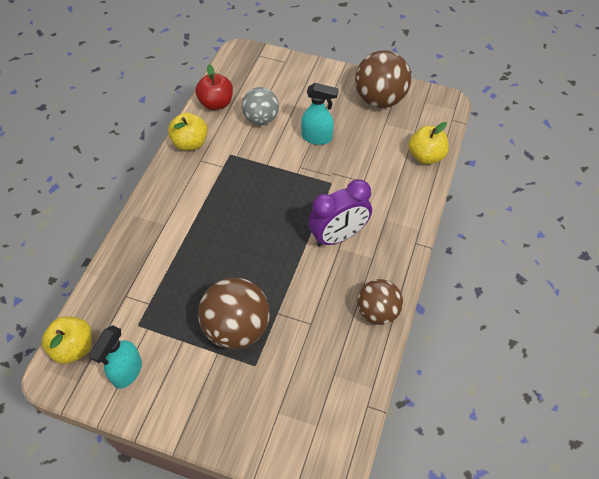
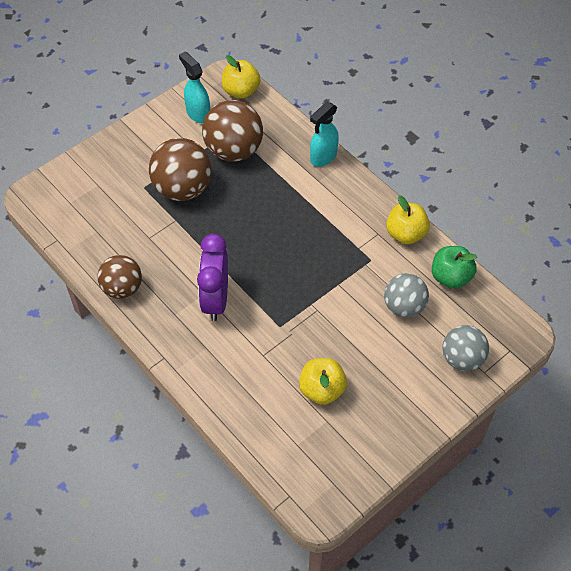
camera: 120 degrees right, 0 degrees up
(216, 103) = (450, 277): red apple -> green apple
(282, 75) = (462, 359): none -> grey ball
(317, 138) = (346, 344): turquoise spray bottle -> turquoise spray bottle (323, 157)
(380, 99) = (366, 437): brown ball -> brown ball (234, 150)
(426, 156) = (256, 433): yellow apple -> yellow apple (322, 390)

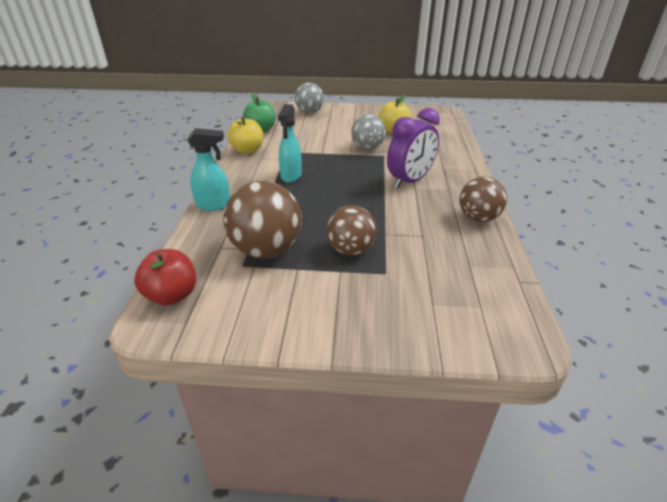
camera: 135 degrees left, 20 degrees down
(183, 189) = (351, 250): brown ball -> brown ball, size x0.66
(198, 113) = (244, 304): turquoise spray bottle -> turquoise spray bottle (291, 176)
(241, 91) = (172, 295): yellow apple -> red apple
(404, 307) = (303, 132): grey ball -> grey ball (367, 148)

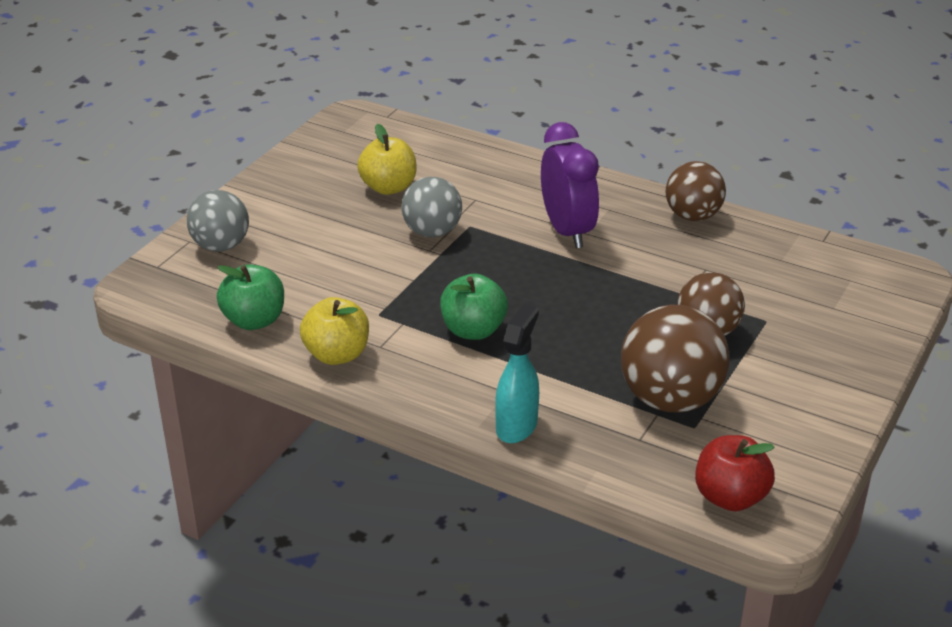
camera: 65 degrees left, 0 degrees up
(291, 176) = (473, 330): turquoise spray bottle -> green apple

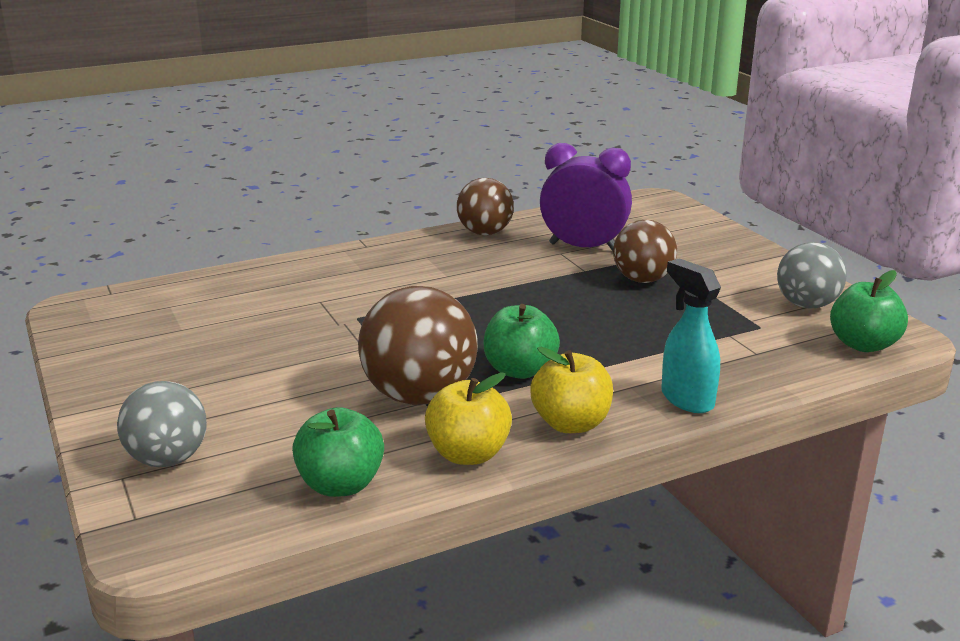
camera: 55 degrees left, 10 degrees down
(388, 187) = (230, 332): yellow apple -> yellow apple (571, 423)
(432, 232) = (338, 336): grey ball -> grey ball (806, 305)
(567, 231) = (431, 281): purple clock -> purple clock (583, 247)
(670, 399) = (716, 323): brown ball -> brown ball (419, 396)
(730, 497) = (863, 344): red apple -> green apple

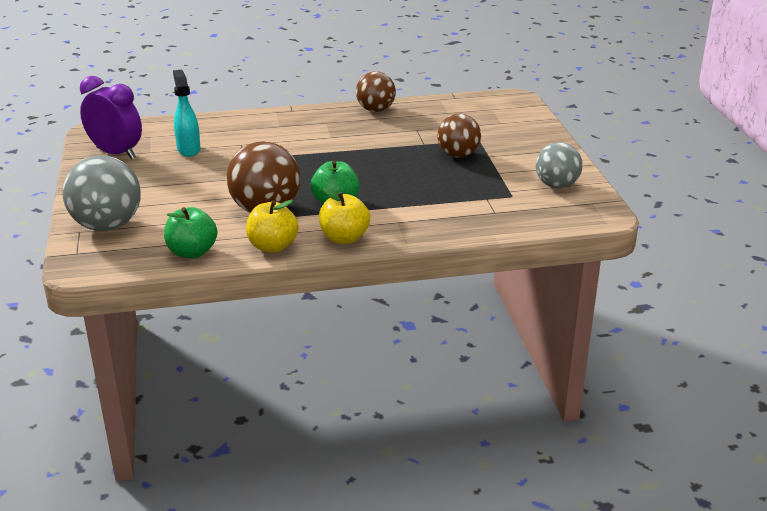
camera: 15 degrees right, 5 degrees up
(168, 459) = (107, 225): grey ball -> grey ball, size x1.52
(583, 247) = (435, 127): purple clock -> purple clock (116, 153)
(686, 399) = (426, 234): turquoise spray bottle -> turquoise spray bottle (188, 149)
(863, 344) = (571, 216): green apple -> none

